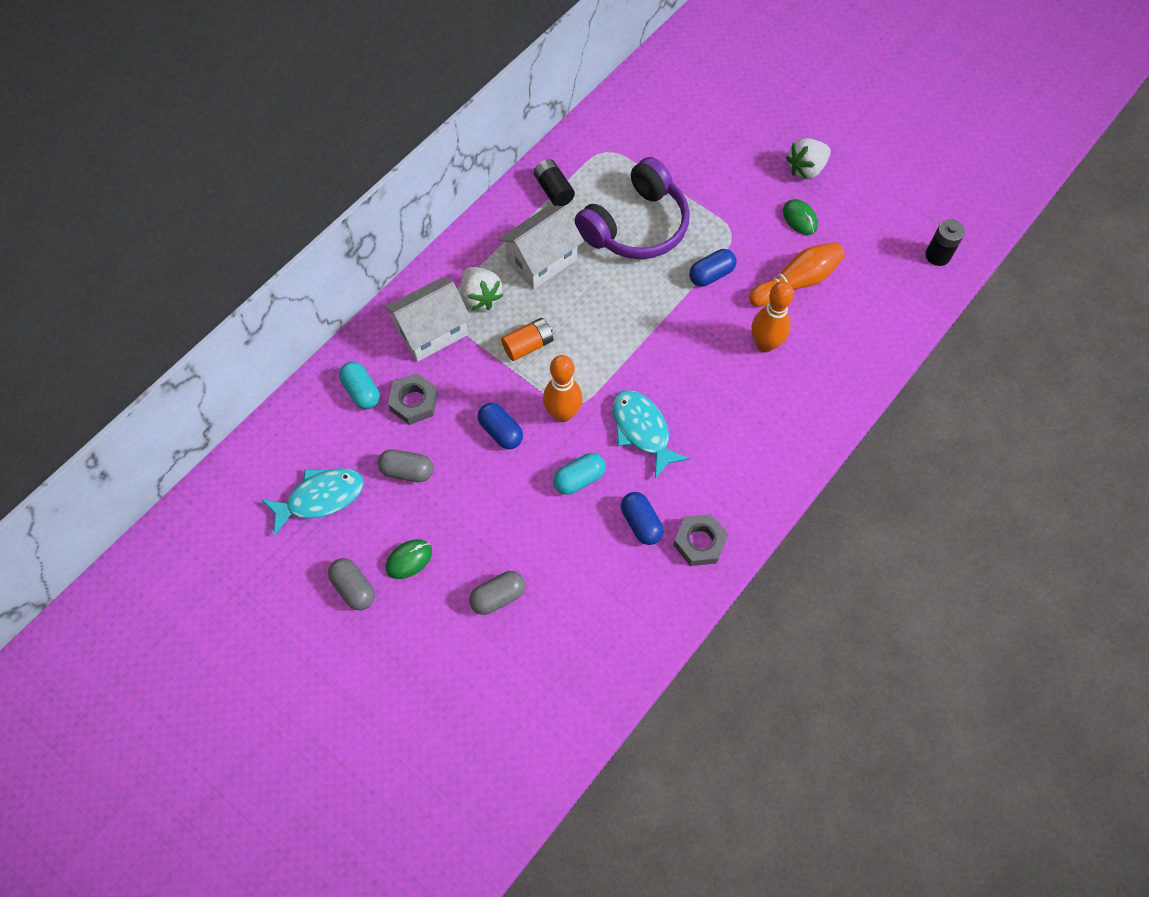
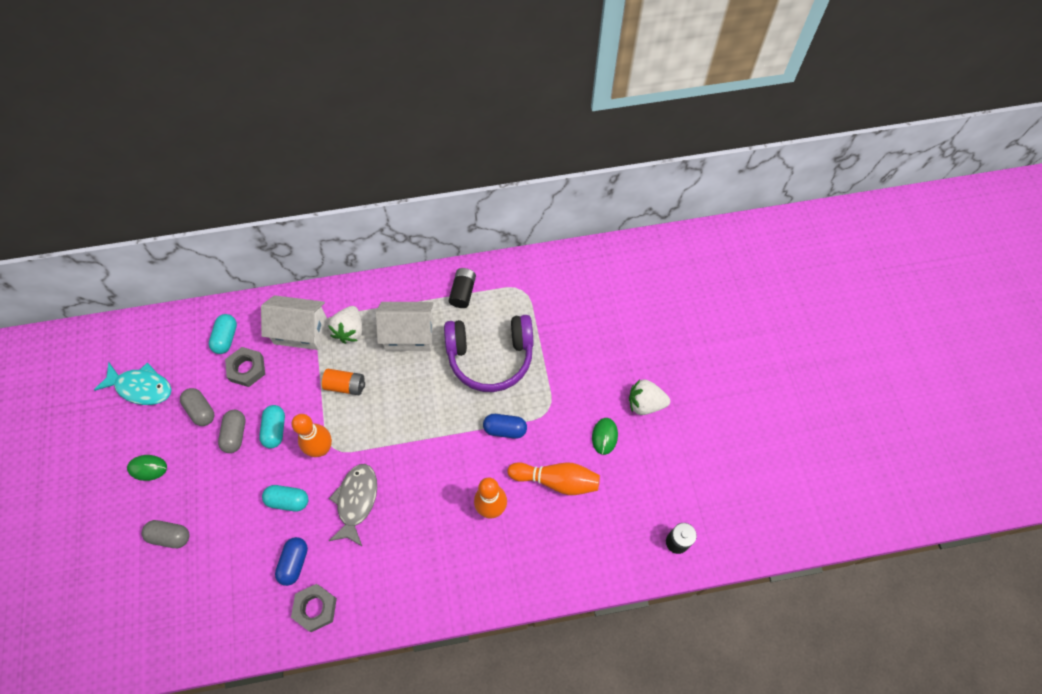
camera: 40 degrees right, 0 degrees up
(354, 588) = (103, 459): grey capsule -> grey capsule (235, 434)
(501, 431) = (275, 430): blue capsule -> turquoise capsule
(642, 430) = (356, 501): turquoise fish -> grey fish

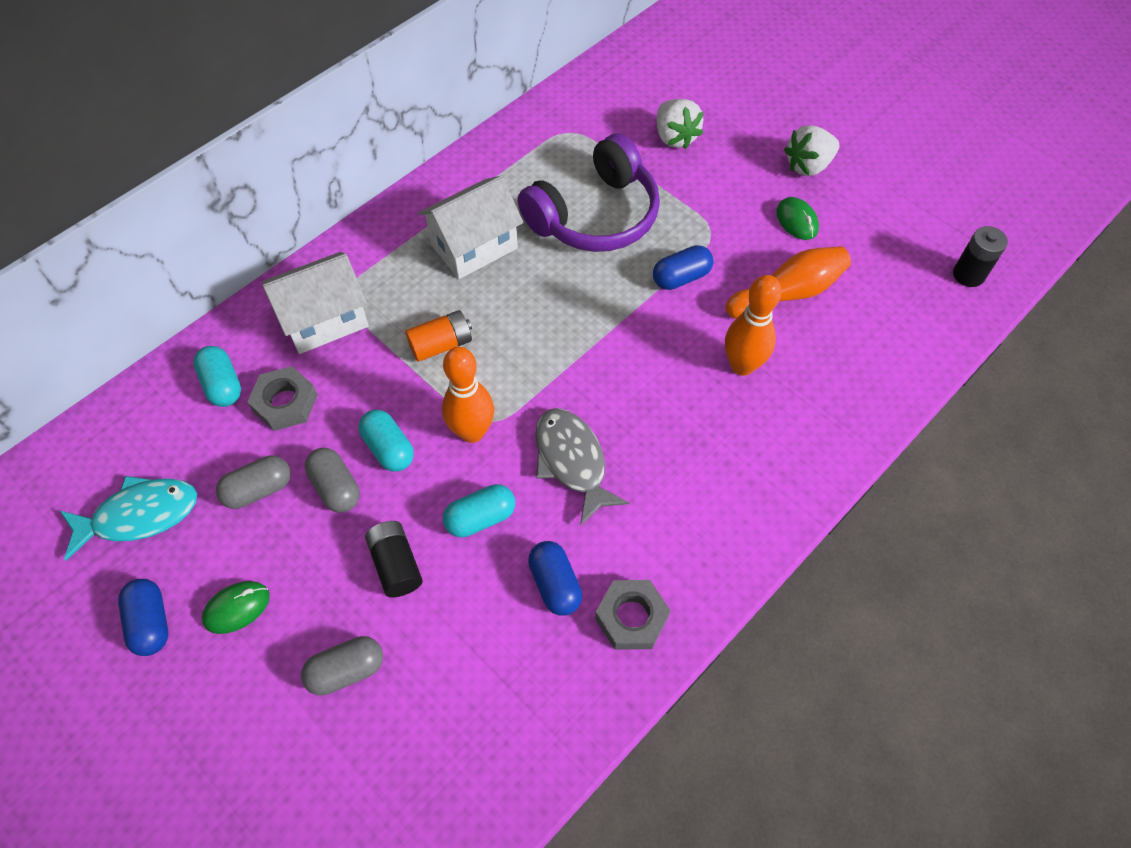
camera: 35 degrees left, 5 degrees down
(108, 448) = (151, 622): none -> blue capsule
(201, 410) = (259, 490): grey capsule -> grey capsule turned 45 degrees counterclockwise
(349, 330) = (392, 283): white strawberry -> white strawberry (675, 137)
(463, 292) = (501, 169): black battery -> black battery (396, 564)

